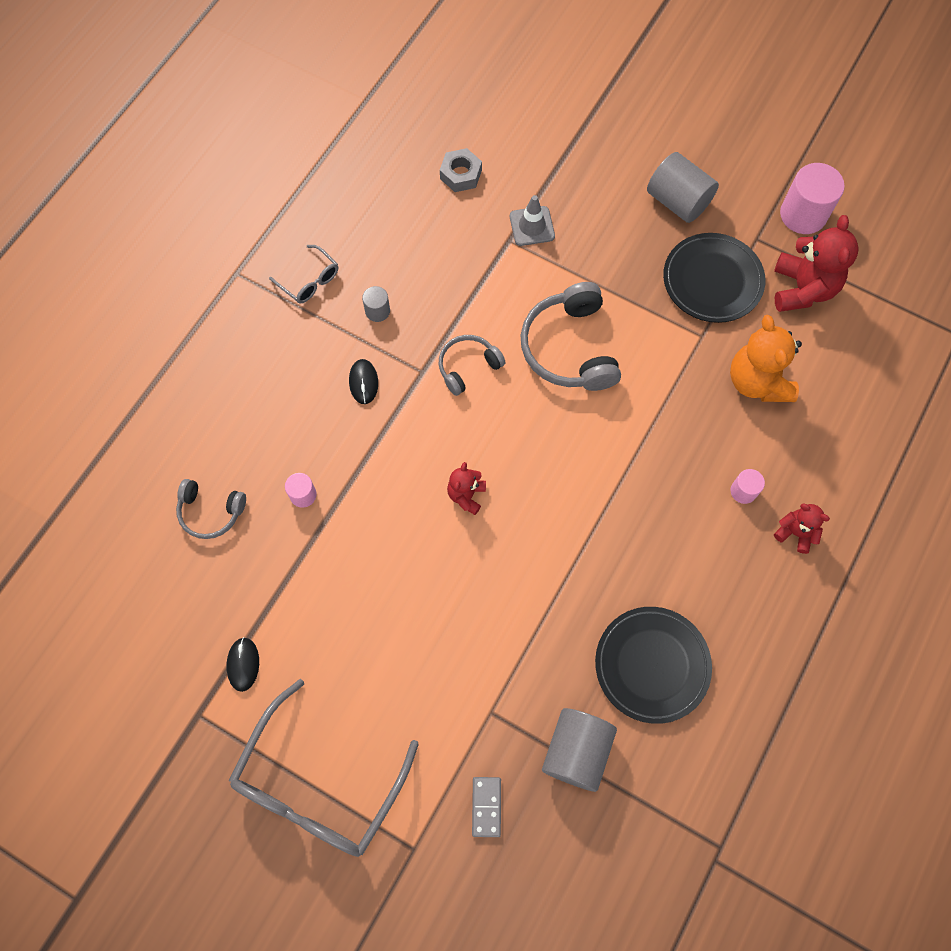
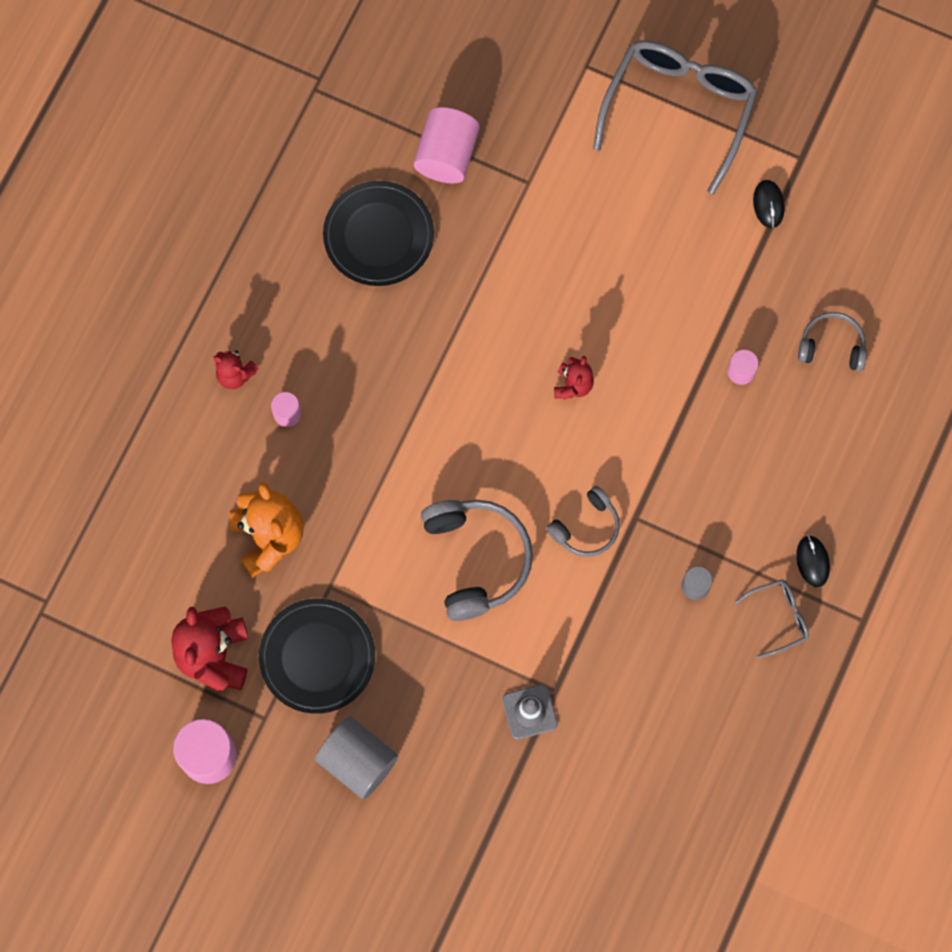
camera: 175 degrees right, 5 degrees up
(309, 280) = (778, 617): grey glasses -> grey glasses turned 120 degrees clockwise
(363, 382) = (697, 499): black mouse -> black mouse (812, 561)
(461, 174) = (621, 776): grey nut -> none
(486, 807) = (525, 104): grey domino -> none
(576, 751) = (447, 155): grey cylinder -> pink cylinder

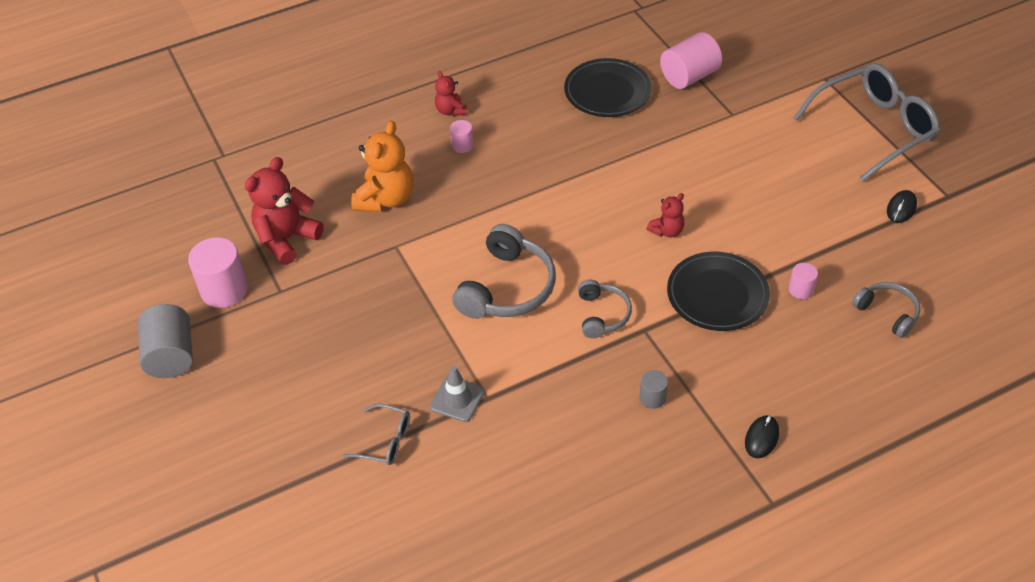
camera: 40 degrees right, 25 degrees down
(317, 657) = (348, 279): black plate -> black plate (717, 295)
(358, 761) = (312, 353): grey cylinder -> grey cylinder (171, 356)
(586, 527) = (602, 315): grey headphones -> grey headphones turned 90 degrees counterclockwise
(778, 617) = (702, 458): grey glasses -> grey glasses (385, 441)

